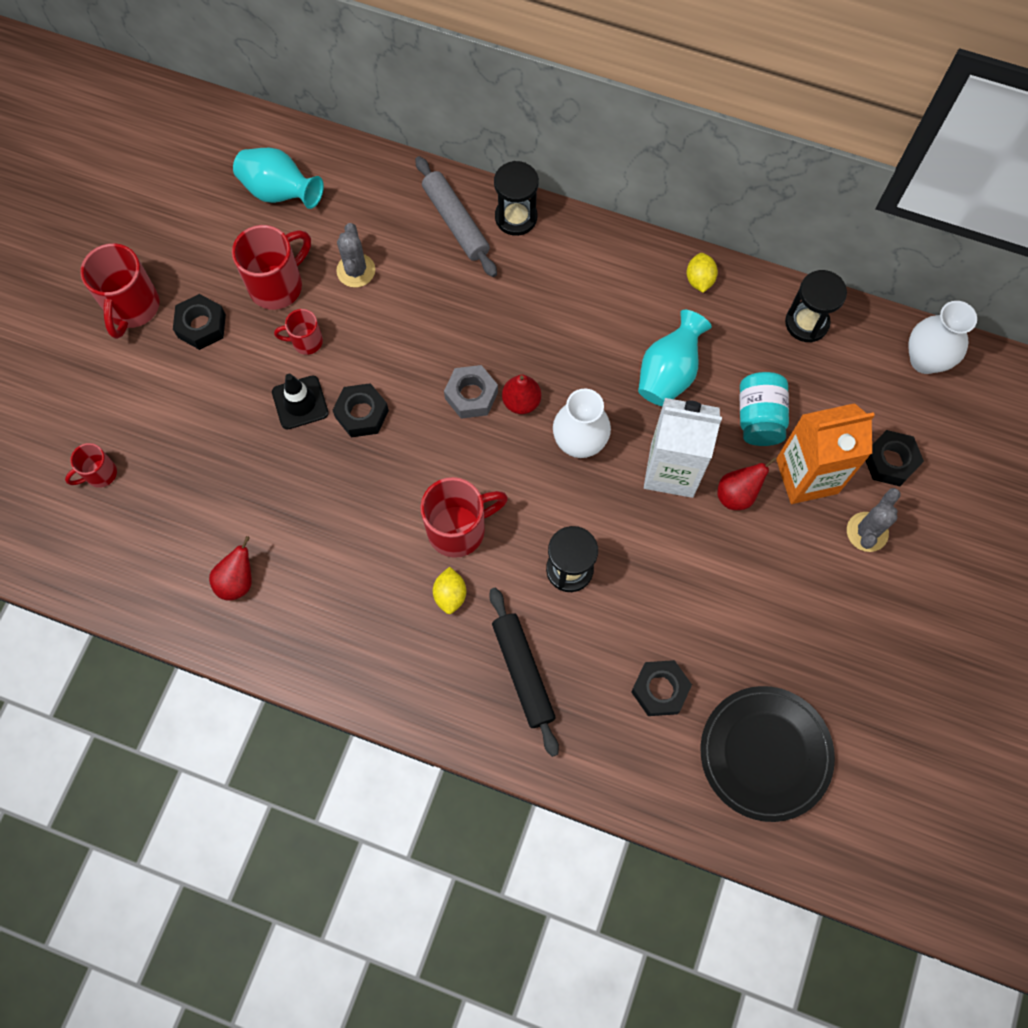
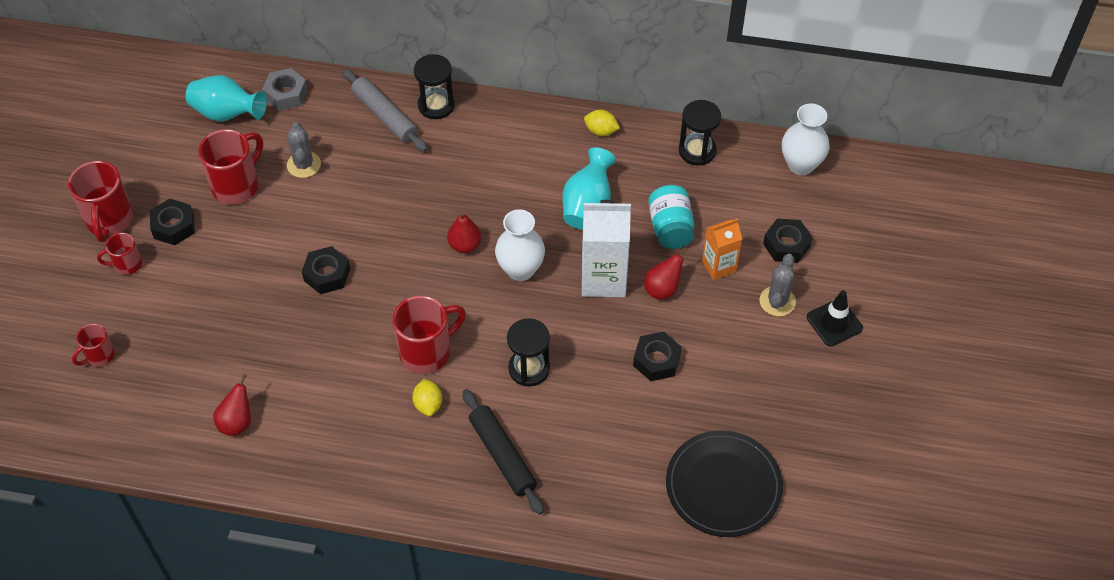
camera: 10 degrees left, 15 degrees down
(300, 402) = (271, 273): black traffic cone -> black traffic cone (834, 323)
(306, 341) = (268, 225): red mug -> red mug (127, 264)
(471, 395) = (420, 246): grey nut -> grey nut (286, 94)
(660, 690) = (623, 450): black nut -> black nut (656, 360)
(699, 280) = (601, 131): yellow lemon -> yellow lemon turned 60 degrees counterclockwise
(807, 476) = (719, 266): orange carton -> orange carton, size x0.59

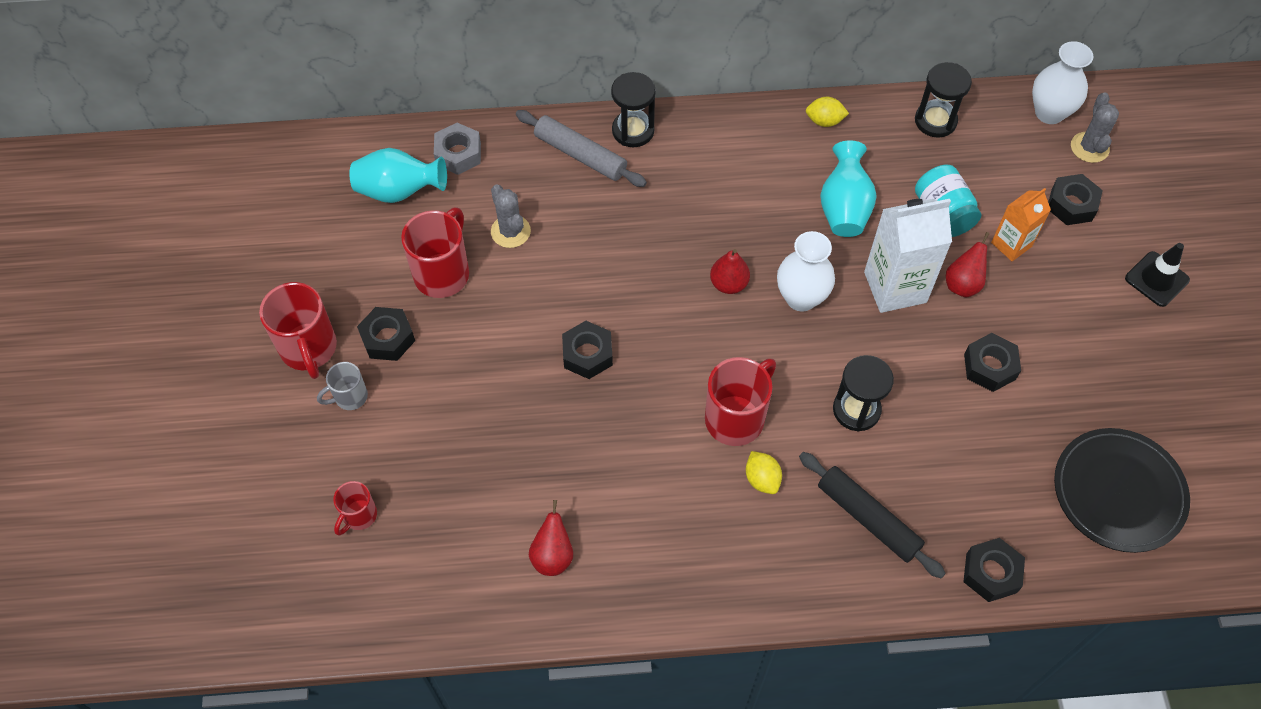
camera: 15 degrees left, 5 degrees up
(127, 264) = (350, 397): red mug -> grey mug
(586, 523) = (991, 573): none -> black nut
(777, 301) = (1088, 269): grey cactus -> grey cactus (1089, 147)

